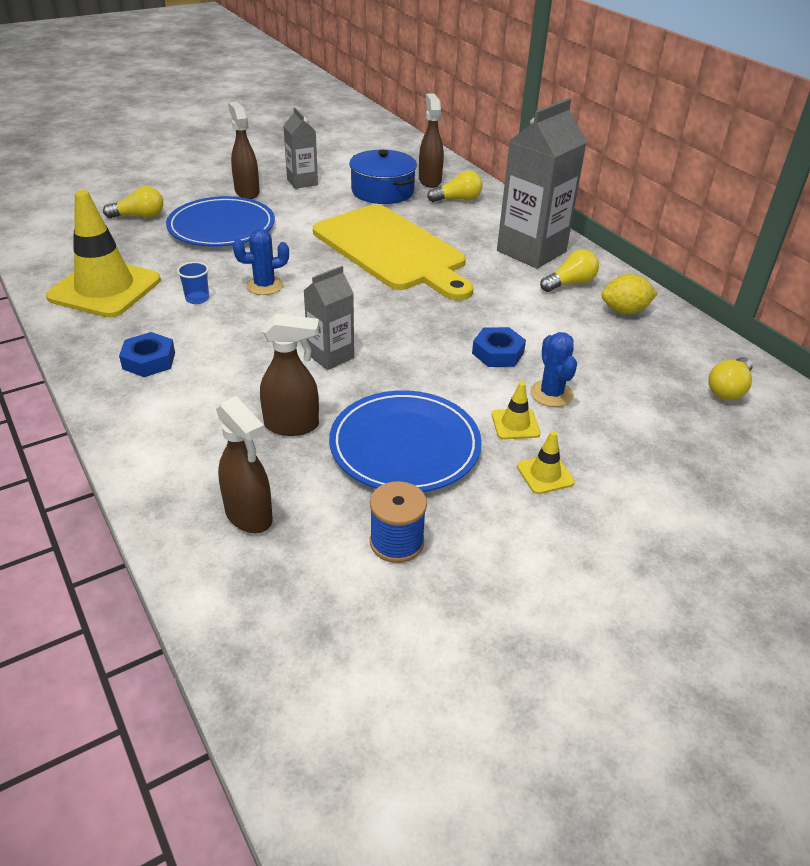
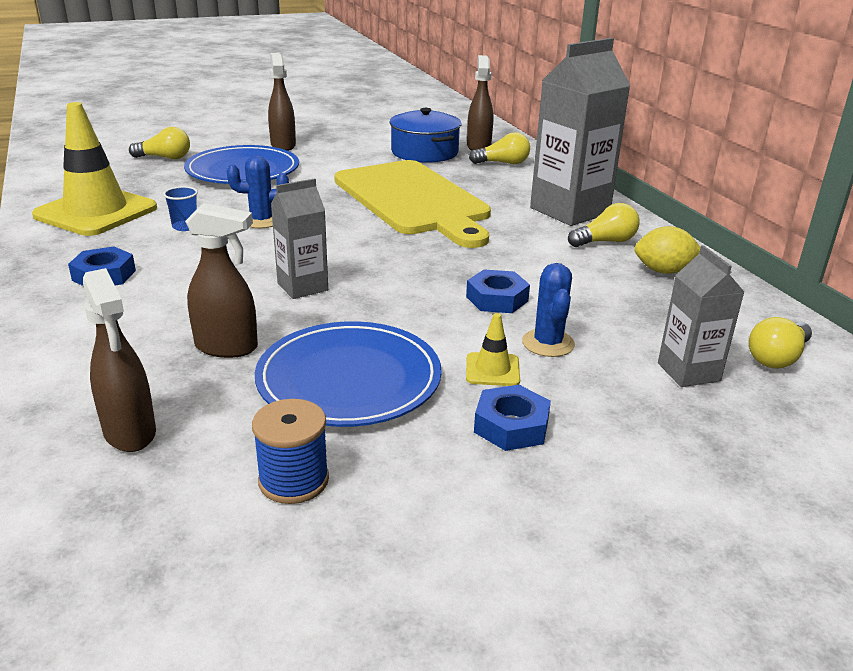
camera: 10 degrees right, 10 degrees down
(302, 182) = (343, 141): grey carton -> grey carton (688, 372)
(545, 474) = (511, 426): yellow traffic cone -> blue nut

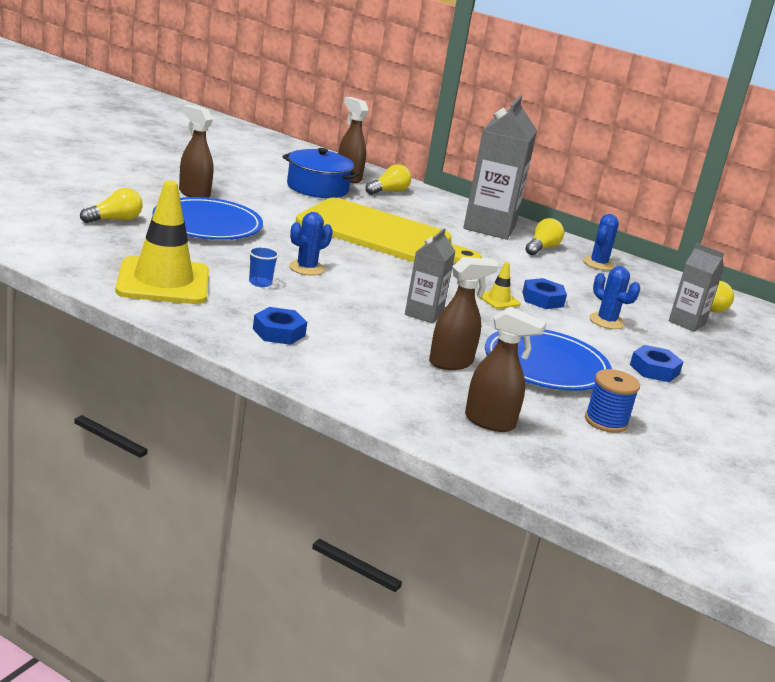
camera: 40 degrees left, 5 degrees down
(492, 370) = (603, 342): yellow traffic cone -> yellow traffic cone (498, 300)
(663, 271) = (598, 264): yellow lemon -> blue cactus

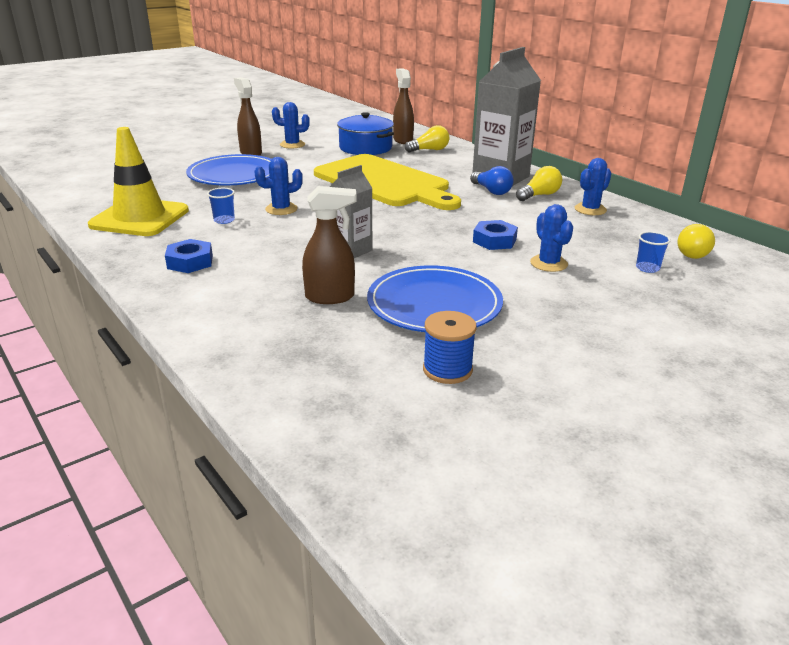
camera: 25 degrees right, 5 degrees up
(114, 220) = (160, 172): yellow light bulb -> none
(230, 182) = (292, 145): none -> blue cactus
(490, 422) = (308, 361): brown spray bottle -> none
(494, 244) = (491, 191): none -> blue light bulb
(498, 300) = (445, 240): yellow traffic cone -> none
(654, 369) = (562, 315): blue nut -> none
(687, 323) = (647, 268): grey carton -> blue cup

